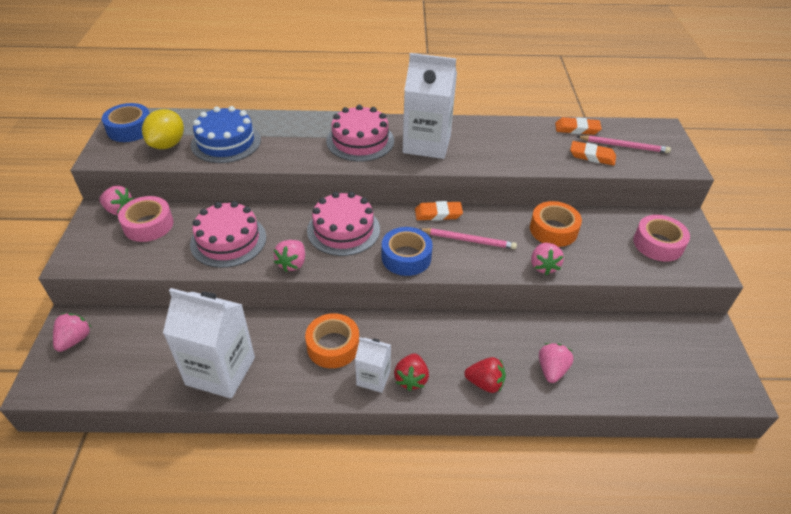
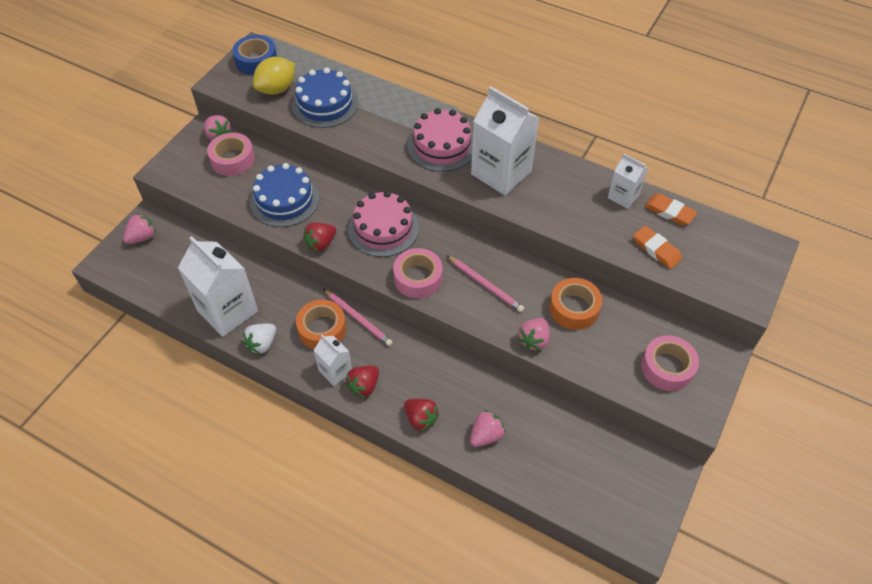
camera: 30 degrees right, 10 degrees up
(228, 240) = (284, 200): pink cake -> blue cake
(280, 386) = (262, 344): none -> white strawberry
(292, 263) = (321, 243): pink strawberry -> red strawberry
(406, 257) = (418, 278): blue tape -> pink tape
(438, 214) = (478, 246): orange eraser -> none
(535, 130) = (623, 196): none -> white carton
(624, 146) = (702, 251): pink pencil -> pink pencil (358, 318)

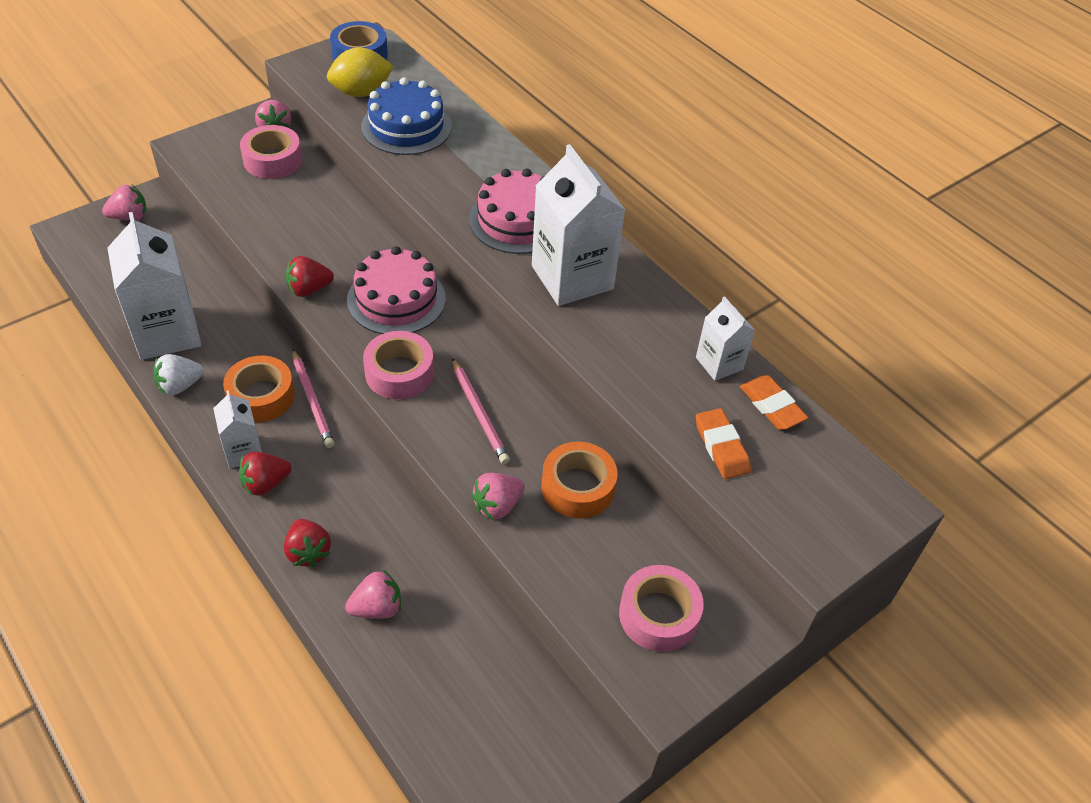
camera: 20 degrees right, 5 degrees down
(284, 200) = (301, 225): blue cake -> none

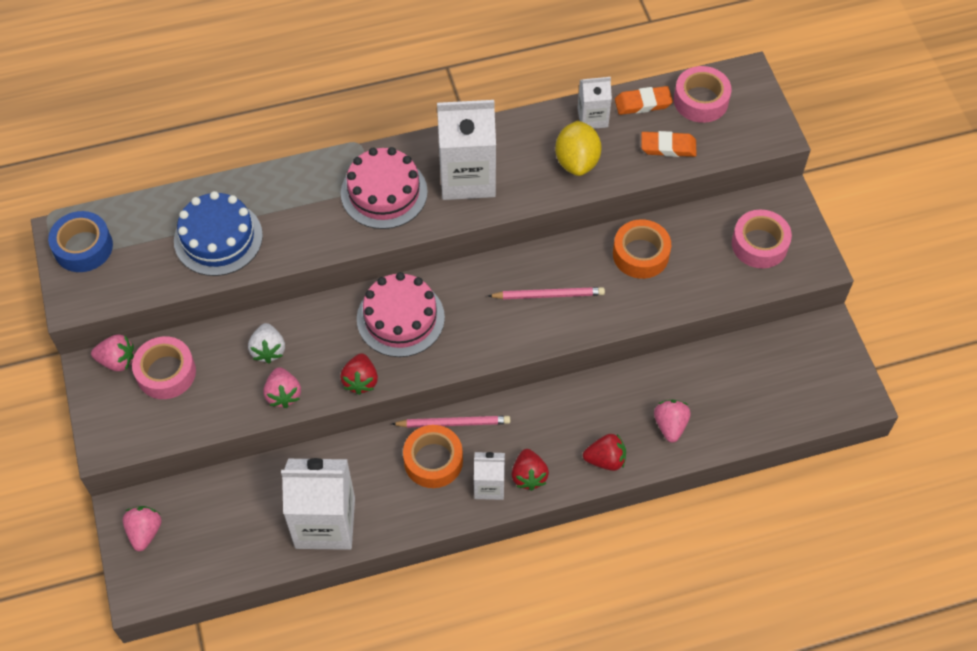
camera: 65 degrees left, 10 degrees up
(180, 386) = (395, 522): white strawberry -> white strawberry (268, 350)
(361, 92) = (147, 261): yellow lemon -> yellow lemon (577, 161)
(399, 373) = (485, 338): pink tape -> pink tape (701, 100)
(497, 506) = (639, 309): pink strawberry -> pink strawberry (283, 394)

